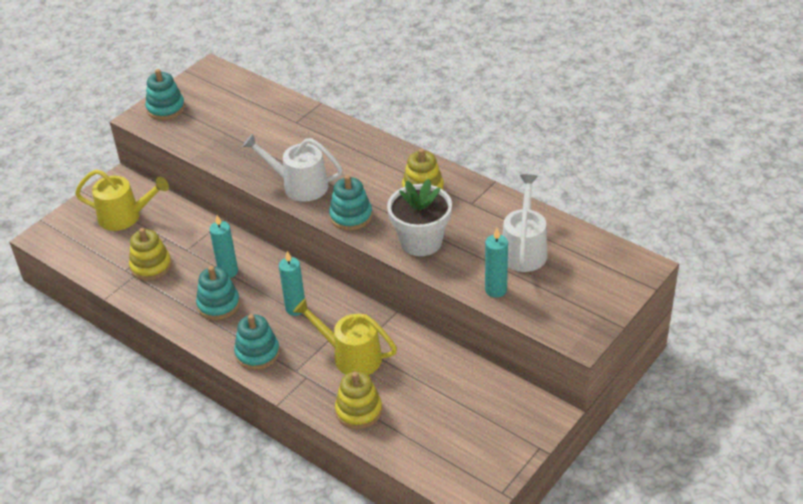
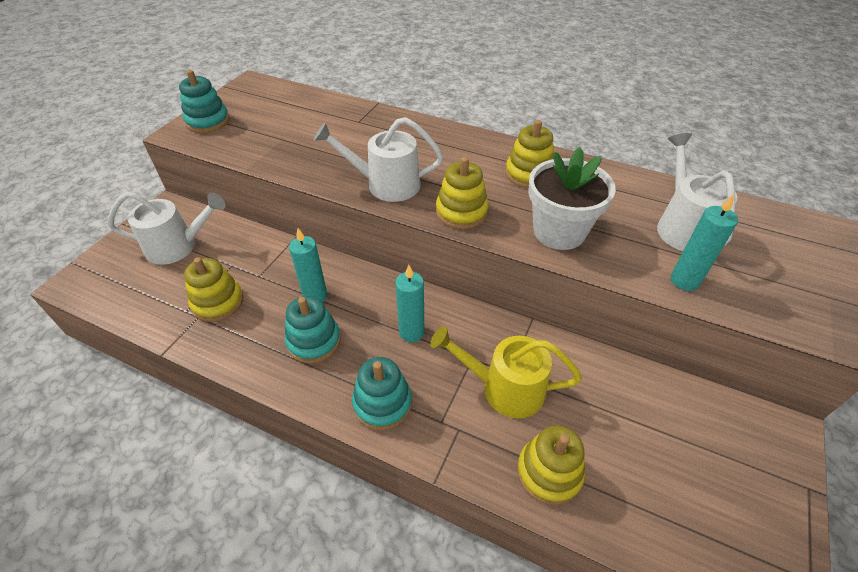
camera: 15 degrees left, 5 degrees up
(125, 217) = (178, 246): yellow watering can -> white watering can
(351, 216) = (461, 212): turquoise stacking toy -> yellow stacking toy

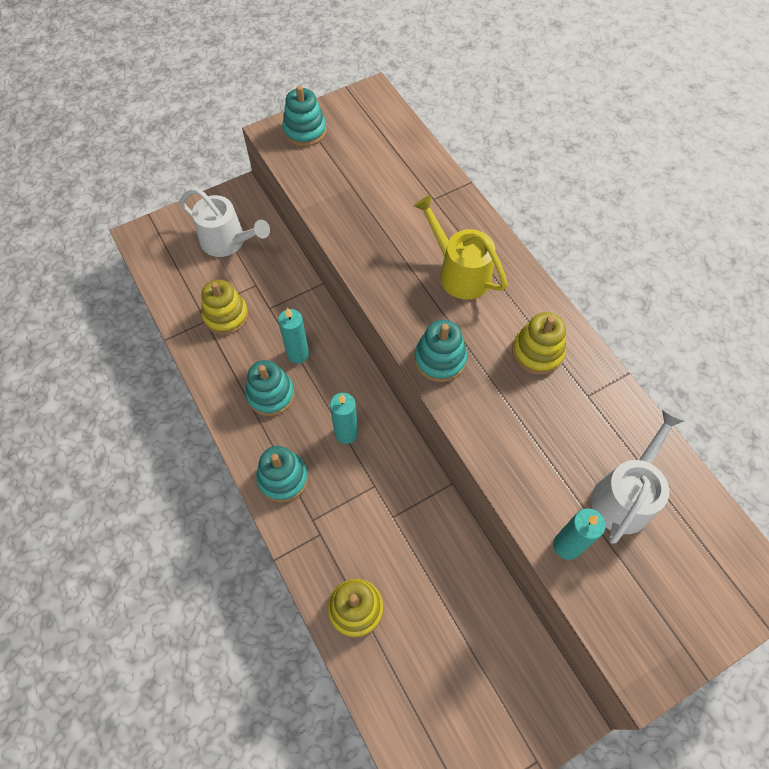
camera: 35 degrees right, 15 degrees up
(386, 184) = (400, 291): white watering can -> none
(461, 212) = (440, 359): yellow stacking toy -> turquoise stacking toy
(504, 388) = (378, 526): yellow watering can -> yellow watering can (459, 272)
(559, 231) = (505, 430): white flower pot -> none

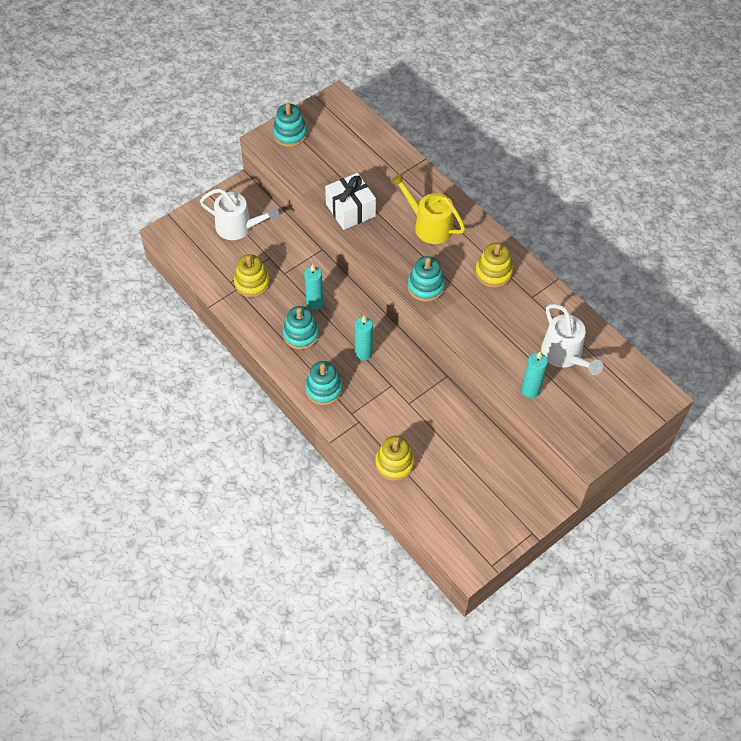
camera: 10 degrees left, 5 degrees down
(359, 238) = (350, 210): none -> white gift
(625, 495) = (564, 355): white watering can -> white watering can turned 135 degrees clockwise

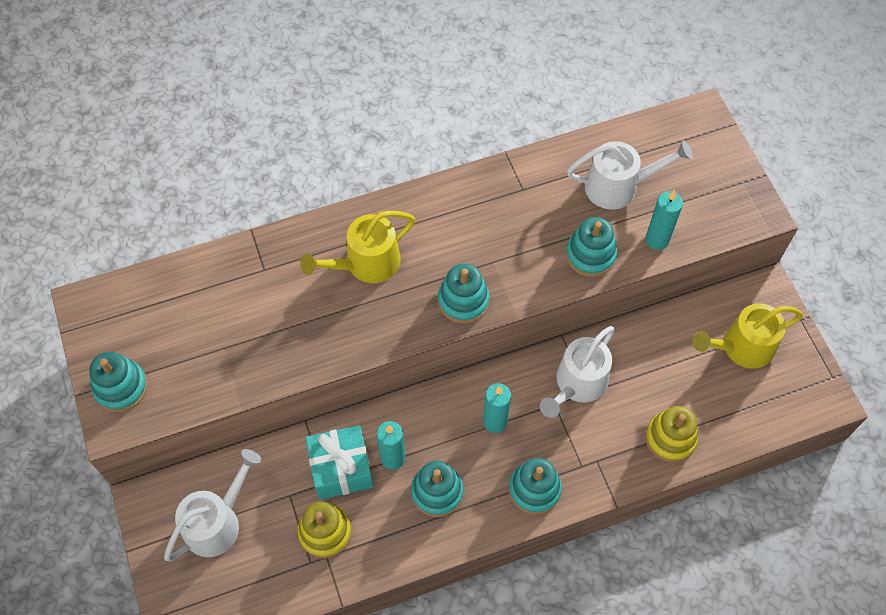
camera: 70 degrees left, 5 degrees up
(296, 278) = (341, 469): none -> turquoise gift
(350, 210) = (298, 350): white gift -> none
(412, 395) = (577, 384): none -> white watering can
(489, 496) = (741, 347): none -> yellow watering can
(493, 273) = (471, 217): yellow stacking toy -> none
(497, 351) = (590, 255): none -> turquoise stacking toy

